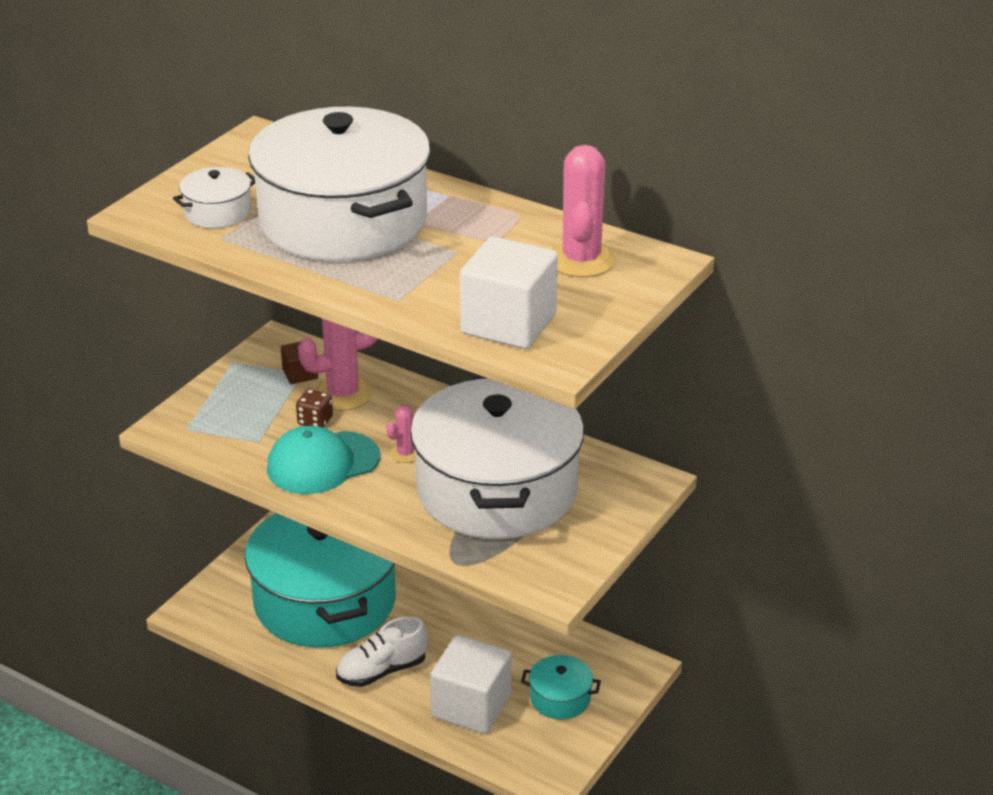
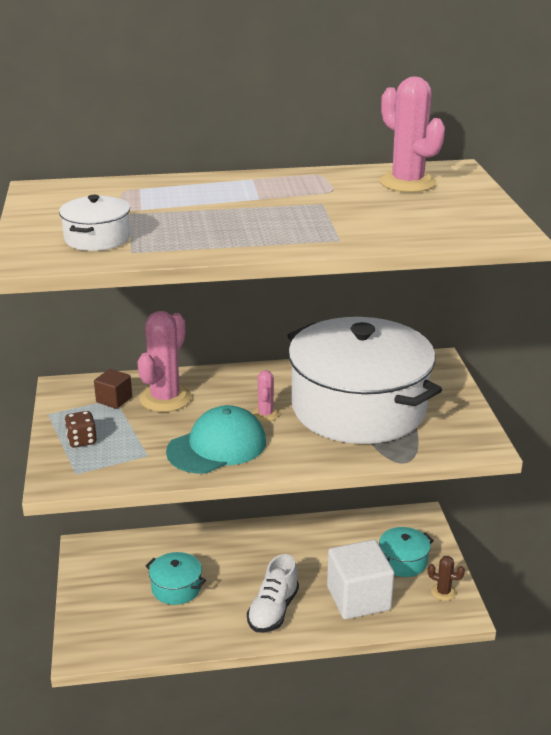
camera: 40 degrees left, 5 degrees down
(315, 421) = (171, 423): brown dice -> brown dice (82, 440)
(322, 463) = (217, 446): turquoise cap -> turquoise cap turned 150 degrees counterclockwise
(325, 601) = (176, 588): turquoise pot -> turquoise pot, size x0.40
(343, 221) = (207, 213): white pot -> none
(508, 324) = (438, 226): white cube -> none
(559, 750) = (443, 592): none -> brown cactus

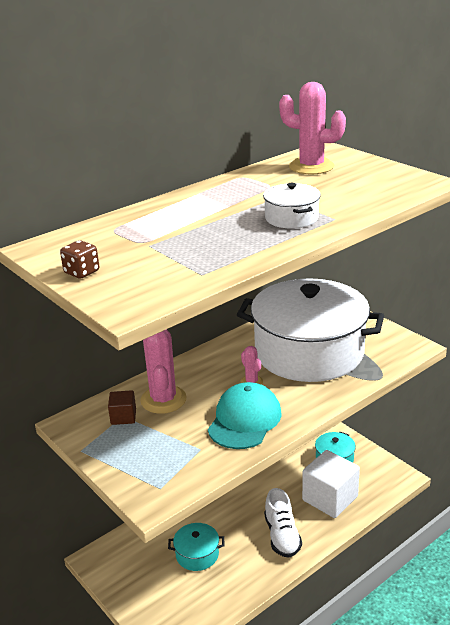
camera: 30 degrees left, 0 degrees up
(82, 440) = (135, 460): brown dice -> brown dice (82, 272)
(97, 238) = (157, 272): white pot -> white pot (291, 218)
(443, 592) = (378, 468): brown cactus -> none

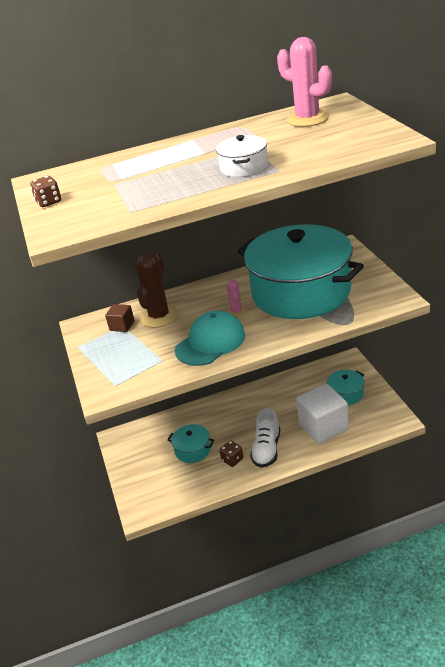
camera: 25 degrees right, 5 degrees up
(163, 400) = (159, 316): pink cactus -> brown cactus
(249, 556) = (232, 460): none -> brown dice
(309, 352) = (301, 292): white pot -> turquoise pot

